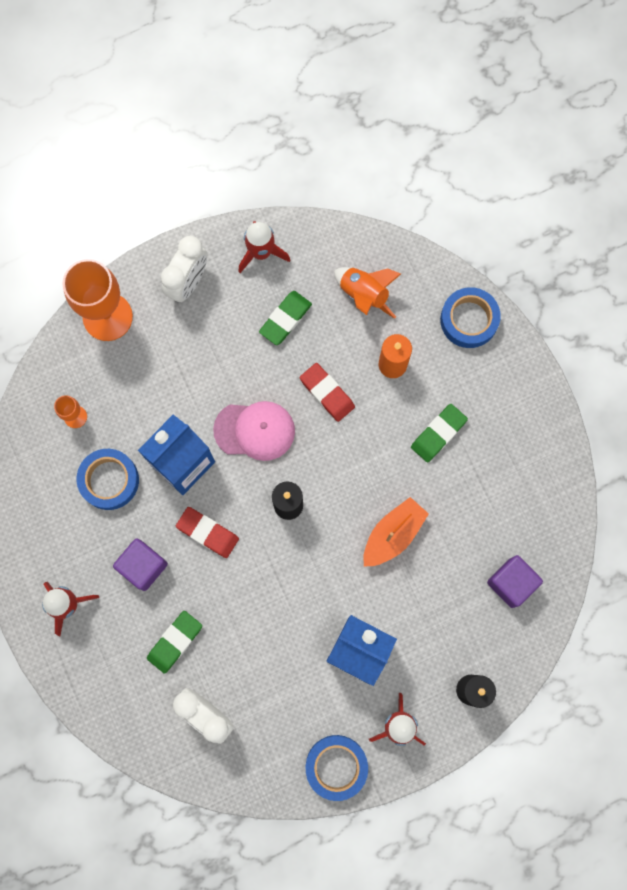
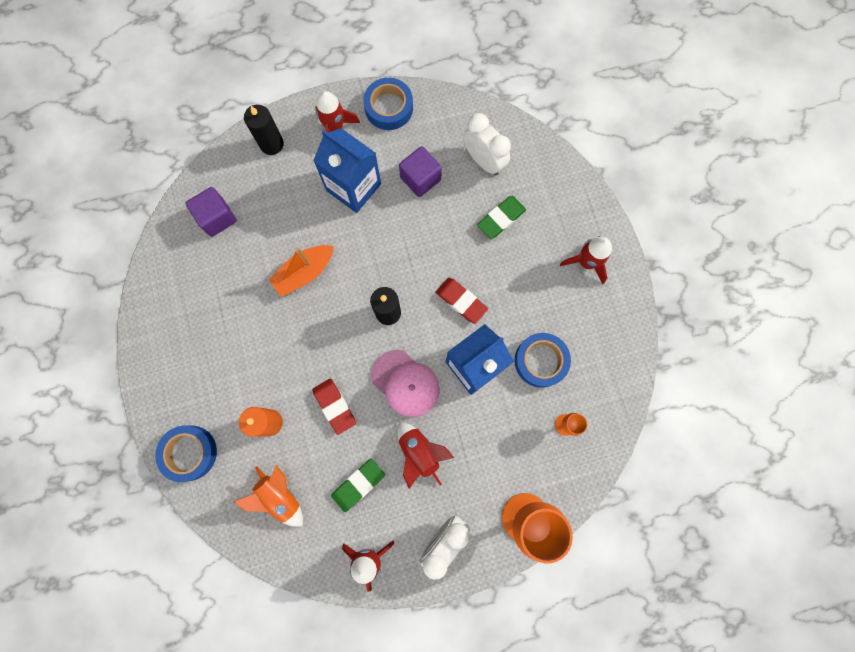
camera: 170 degrees left, 0 degrees up
(143, 566) = (520, 283): purple cube -> purple cube (420, 179)
(227, 361) = (419, 452): none -> red rocket
(254, 430) = (405, 383): pink cap -> pink cap turned 150 degrees counterclockwise
(438, 434) = (244, 352): green eraser -> none

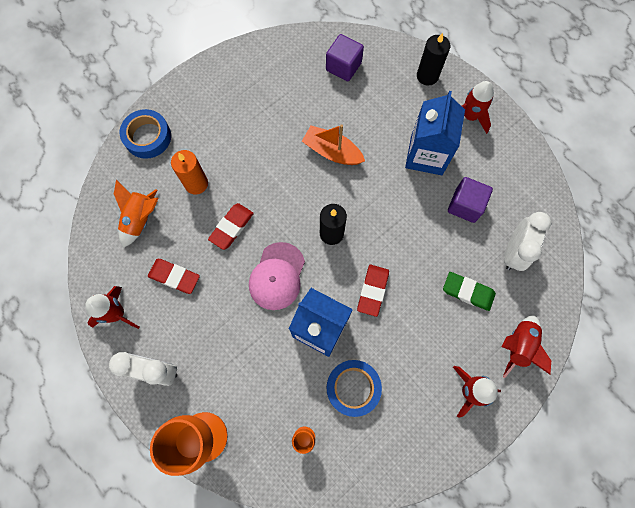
camera: 65 degrees right, 5 degrees down
(358, 484) = (174, 277): green eraser -> red eraser
(389, 107) = (514, 150): blue tape -> none
(419, 452) = (222, 315): red rocket -> red rocket (518, 345)

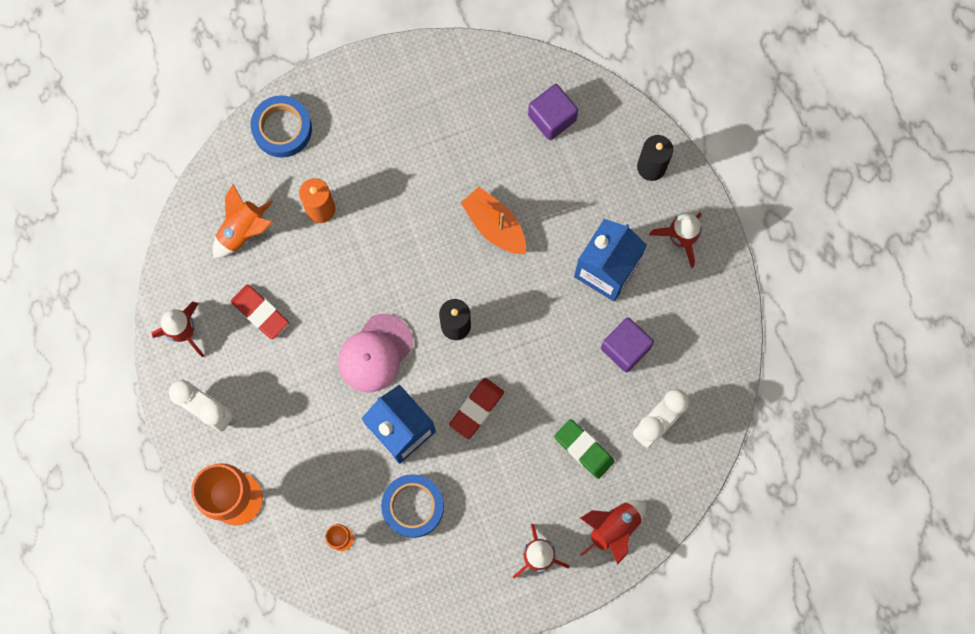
camera: 20 degrees right, 5 degrees up
(231, 227) = (343, 277): red eraser -> none

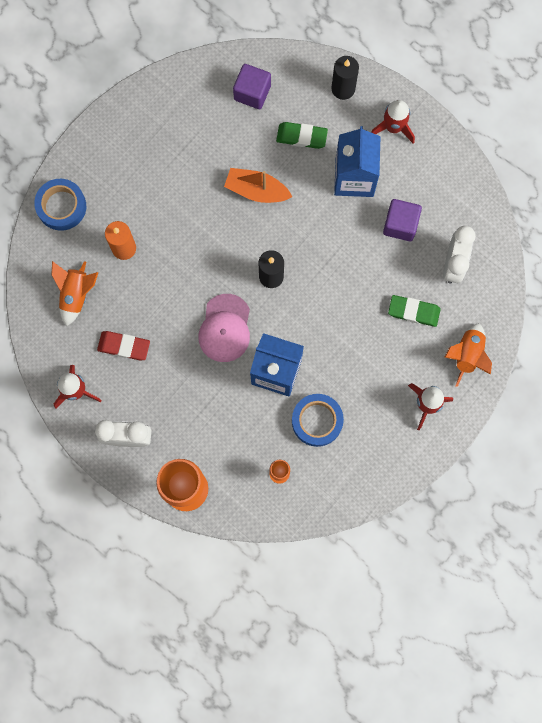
camera: 30 degrees left, 0 degrees up
(476, 409) = (321, 326): red eraser -> none
(576, 194) = (301, 136): none -> green eraser
(613, 528) = (467, 355): red rocket -> orange rocket

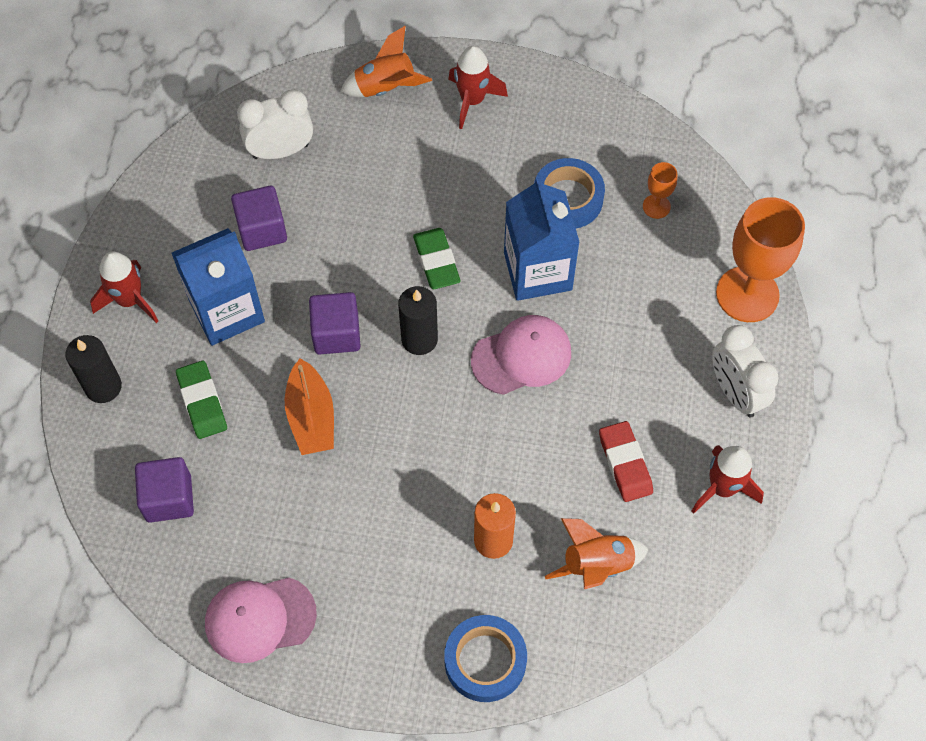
camera: 120 degrees left, 15 degrees down
(155, 106) = (260, 619): none -> pink cap
(302, 231) = (336, 334): none -> purple cube
(413, 312) = (367, 164): green eraser -> green eraser (436, 261)

